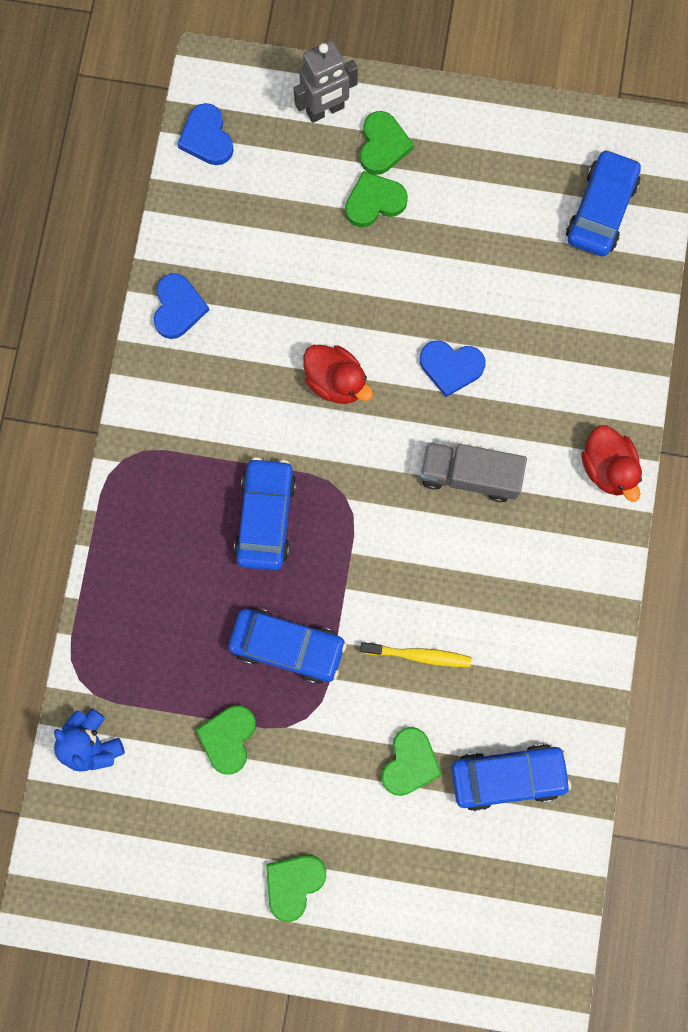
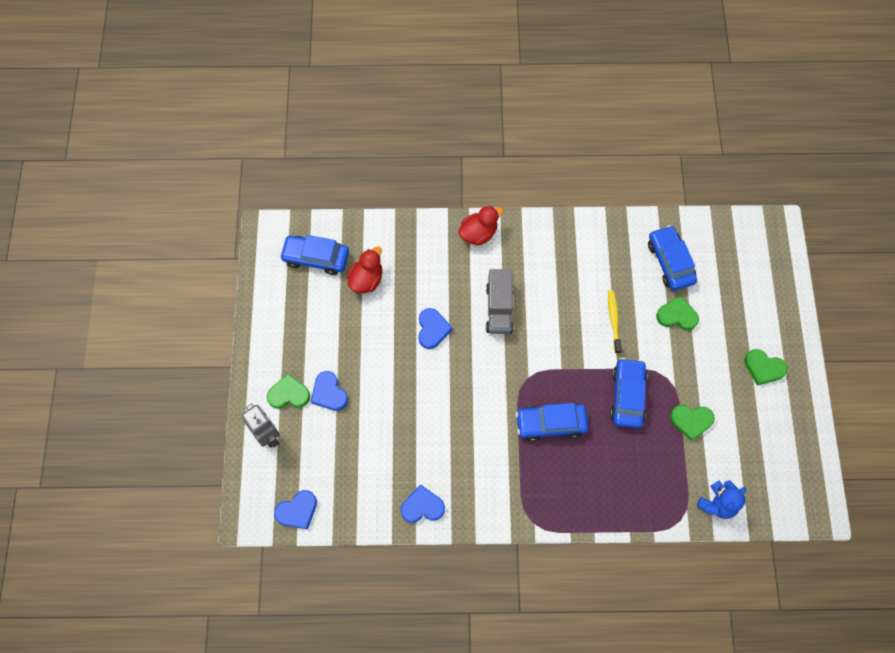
camera: 100 degrees left, 10 degrees down
(336, 381) = (454, 396): red duck -> red duck (366, 280)
(374, 201) = (329, 393): green heart -> blue heart

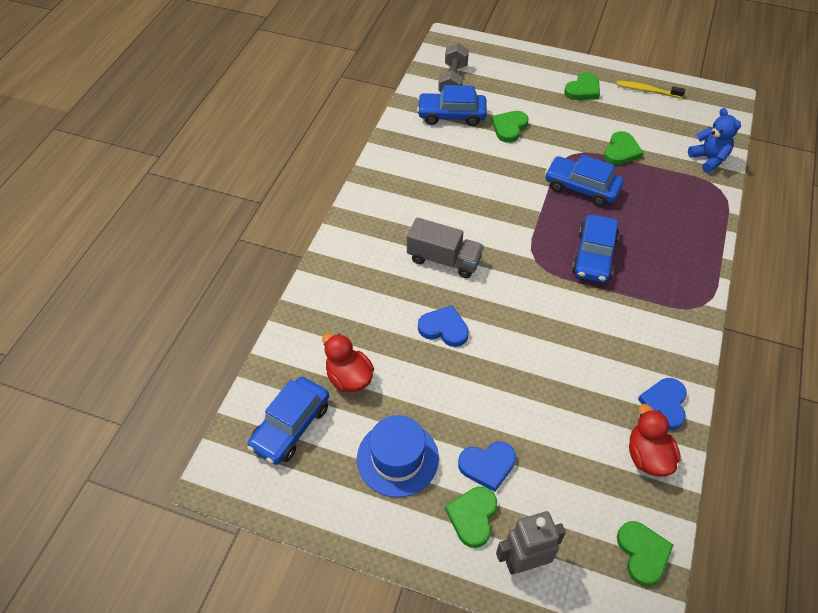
camera: 70 degrees left, 15 degrees down
(297, 511) = (642, 553): blue heart -> green heart
(315, 333) = (397, 458): none -> blue hat
(478, 233) = (344, 250): red duck -> red duck (647, 456)
(613, 320) = (496, 173): yellow toothbrush -> yellow toothbrush (647, 90)
(718, 248) = (453, 80): none -> grey dumbbell

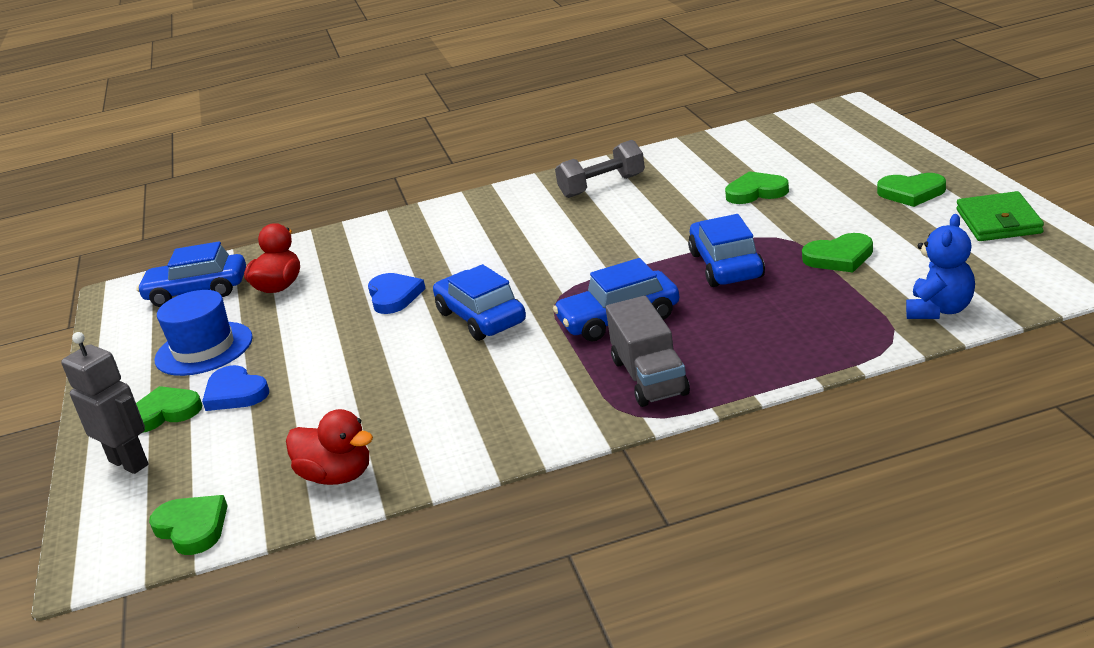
camera: 60 degrees right, 25 degrees down
(444, 259) = (491, 255): grey truck -> grey truck (649, 377)
(451, 115) = (719, 163): blue car -> blue car (481, 318)
(453, 80) = (778, 139): grey dumbbell -> grey dumbbell (602, 186)
(642, 553) = (192, 528): green heart -> green heart turned 90 degrees counterclockwise
(647, 90) = (998, 221): yellow toothbrush -> green wallet
(647, 456) = (337, 476): red duck -> red duck turned 75 degrees clockwise
(664, 404) = (430, 456): blue heart -> none

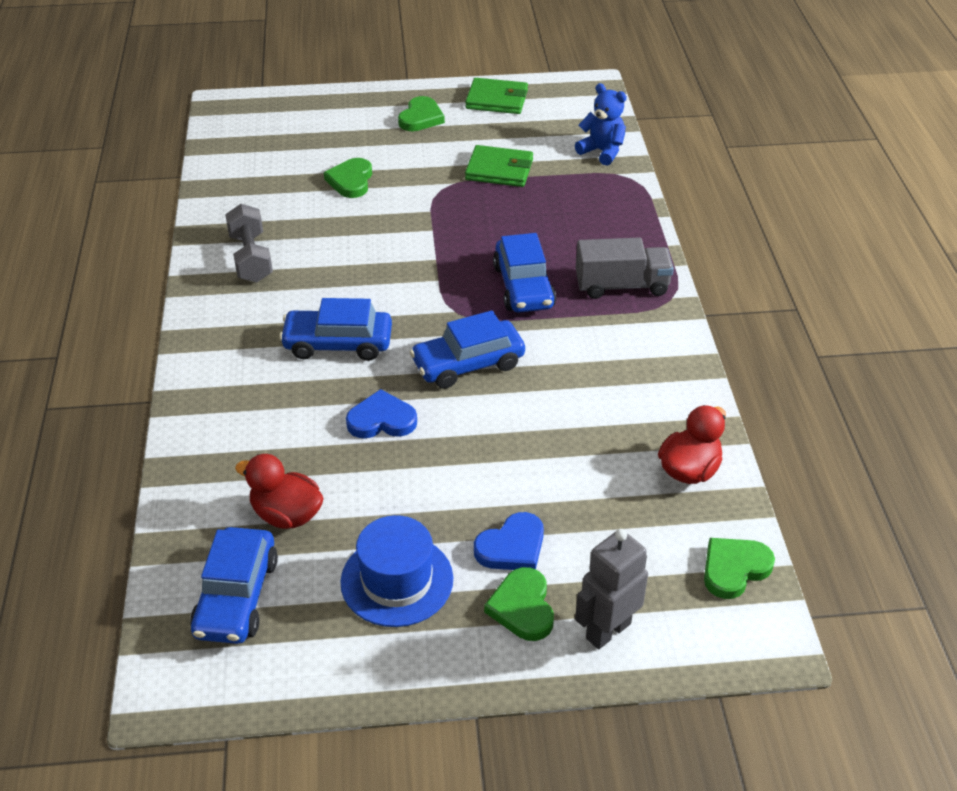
camera: 85 degrees left, 15 degrees up
(726, 265) = (472, 220): blue car -> blue car (338, 344)
(839, 257) = (499, 170): green heart -> green wallet

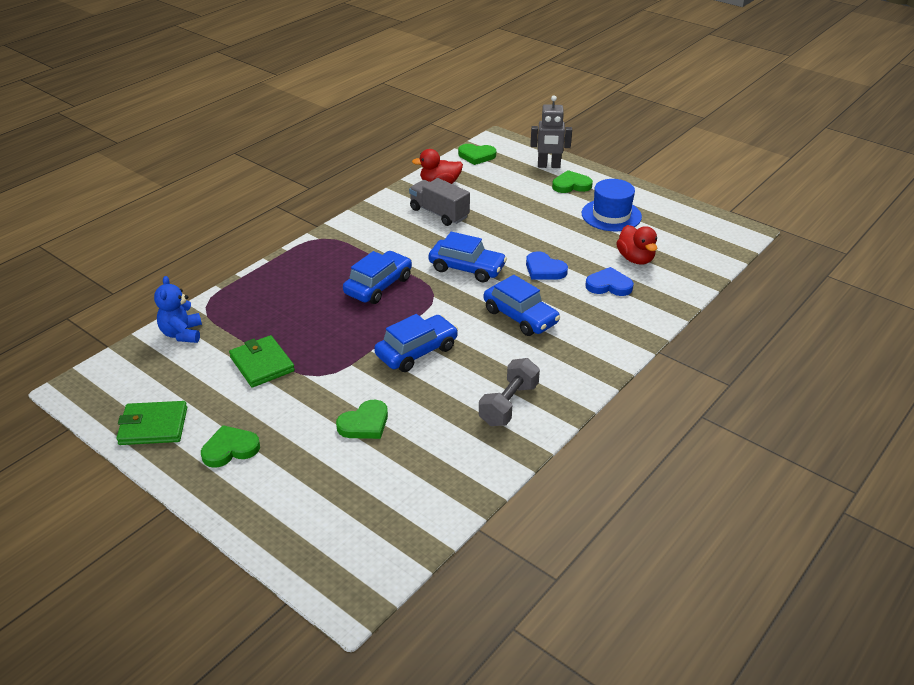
camera: 135 degrees left, 5 degrees down
(237, 596) = (687, 244): blue car -> blue car (417, 351)
(496, 100) = (153, 426): green wallet -> green wallet turned 60 degrees counterclockwise
(512, 547) = (550, 200): blue heart -> blue heart (609, 285)
(522, 607) = (571, 185): green heart -> green heart turned 135 degrees counterclockwise
(622, 285) = (331, 257): grey truck -> grey truck (439, 213)

